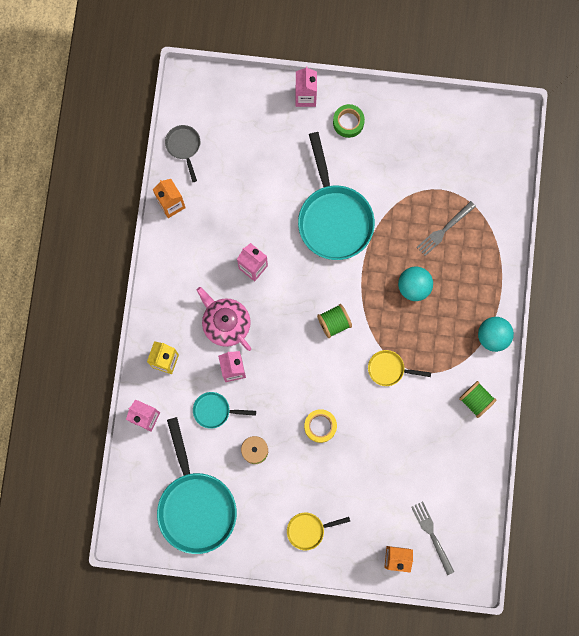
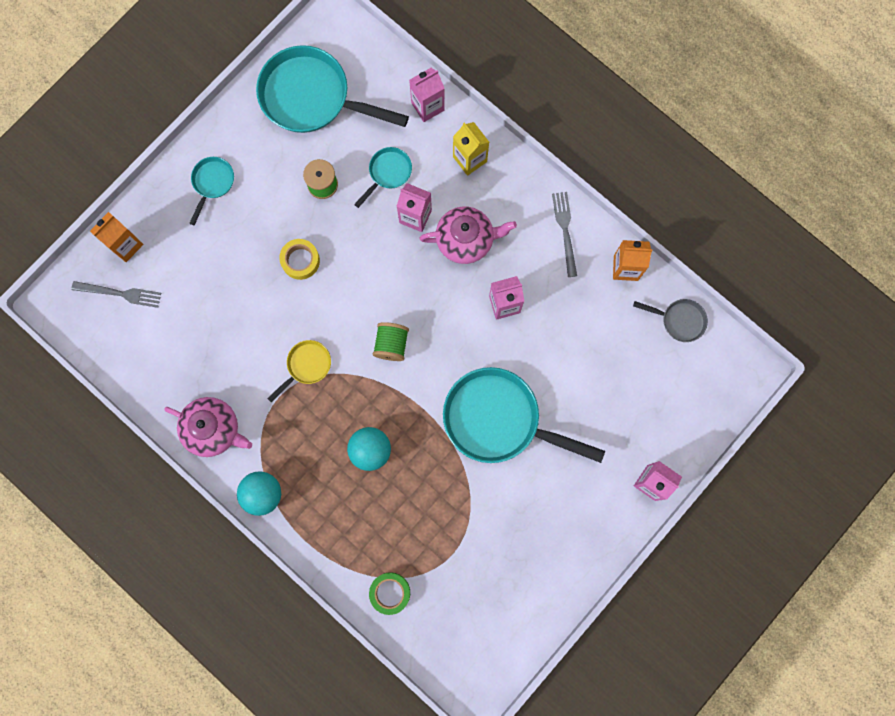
camera: 125 degrees right, 0 degrees up
(308, 530) = (212, 183): yellow pan -> turquoise pan
(348, 122) = (592, 508): green tape -> green tape (390, 593)
(444, 230) = (407, 525): grey fork -> grey fork (565, 230)
(475, 400) = (213, 429): green spool -> pink teapot

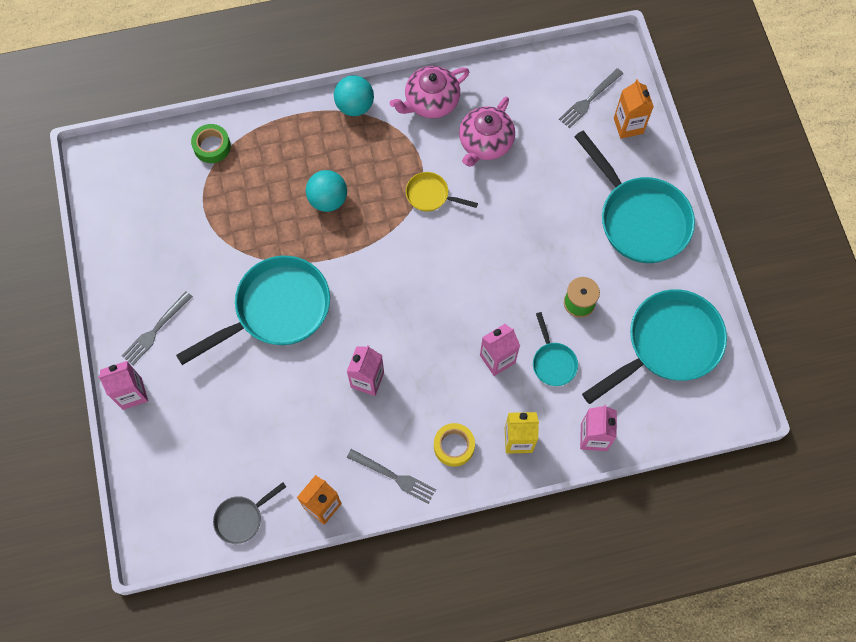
camera: 125 degrees right, 10 degrees down
(212, 183) = (639, 218): turquoise pan -> turquoise pan, size x2.13
(300, 261) = (523, 244): yellow tape -> yellow tape (454, 446)
(306, 366) = (431, 195): yellow pan -> yellow pan turned 120 degrees clockwise
(391, 344) = (400, 269): green spool -> none
(466, 240) = (446, 386): pink teapot -> pink teapot (485, 143)
(587, 506) = (155, 330): none -> grey fork

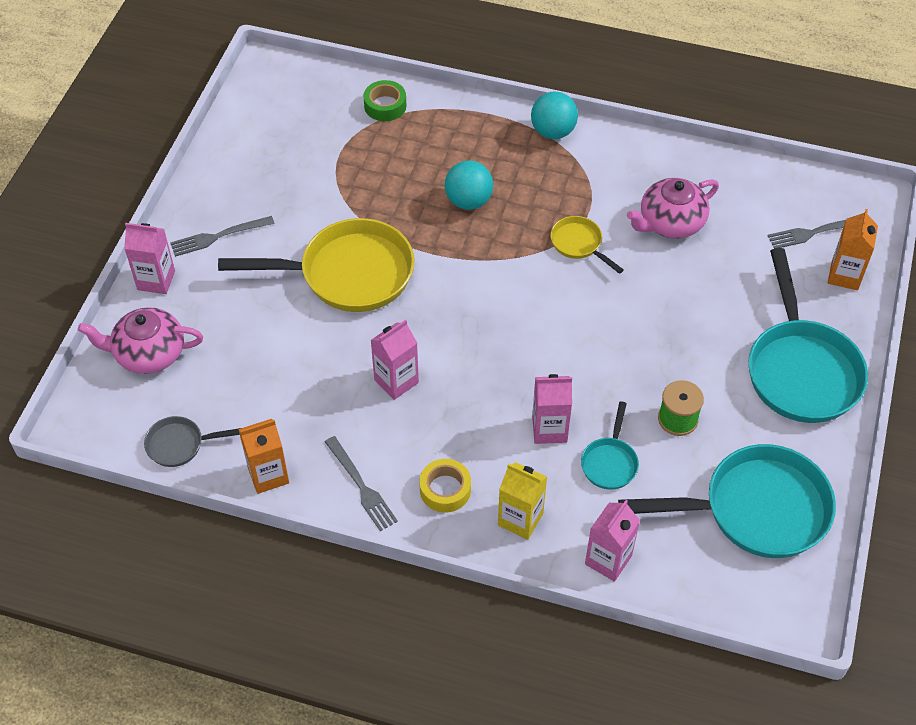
camera: 30 degrees right, 15 degrees down
(276, 310) = (348, 274): turquoise pan -> yellow pan
(431, 102) = (636, 161): pink teapot -> pink teapot (148, 353)

